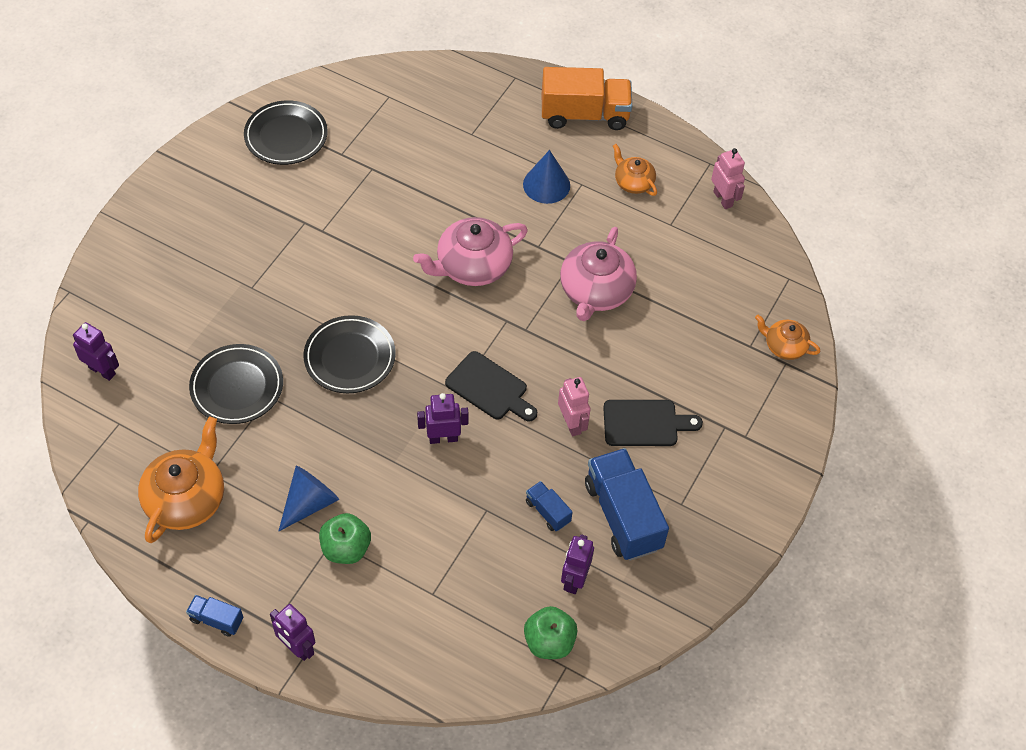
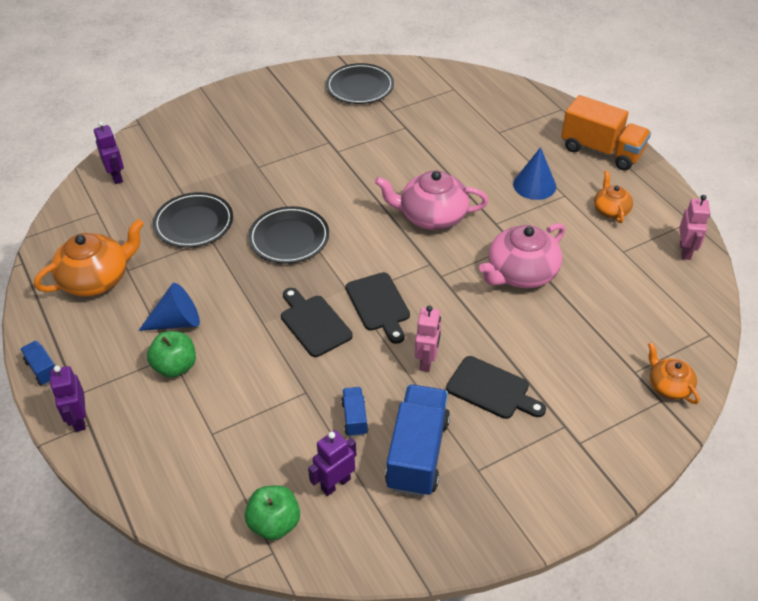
camera: 35 degrees right, 10 degrees down
(443, 438) = (313, 323): purple robot -> black cutting board

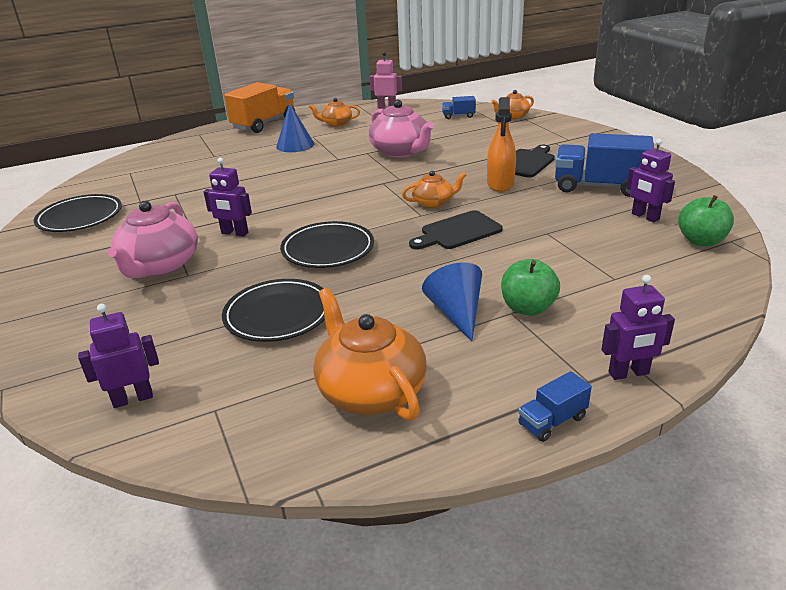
camera: 85 degrees left, 15 degrees down
(324, 178) = (234, 233): none -> purple robot
(355, 418) = (571, 210): blue truck -> blue truck (458, 116)
(379, 304) = (433, 203): black cutting board -> orange teapot
(427, 361) = (500, 184): pink robot -> orange spray bottle
(432, 216) = (319, 182): pink teapot -> pink teapot (160, 266)

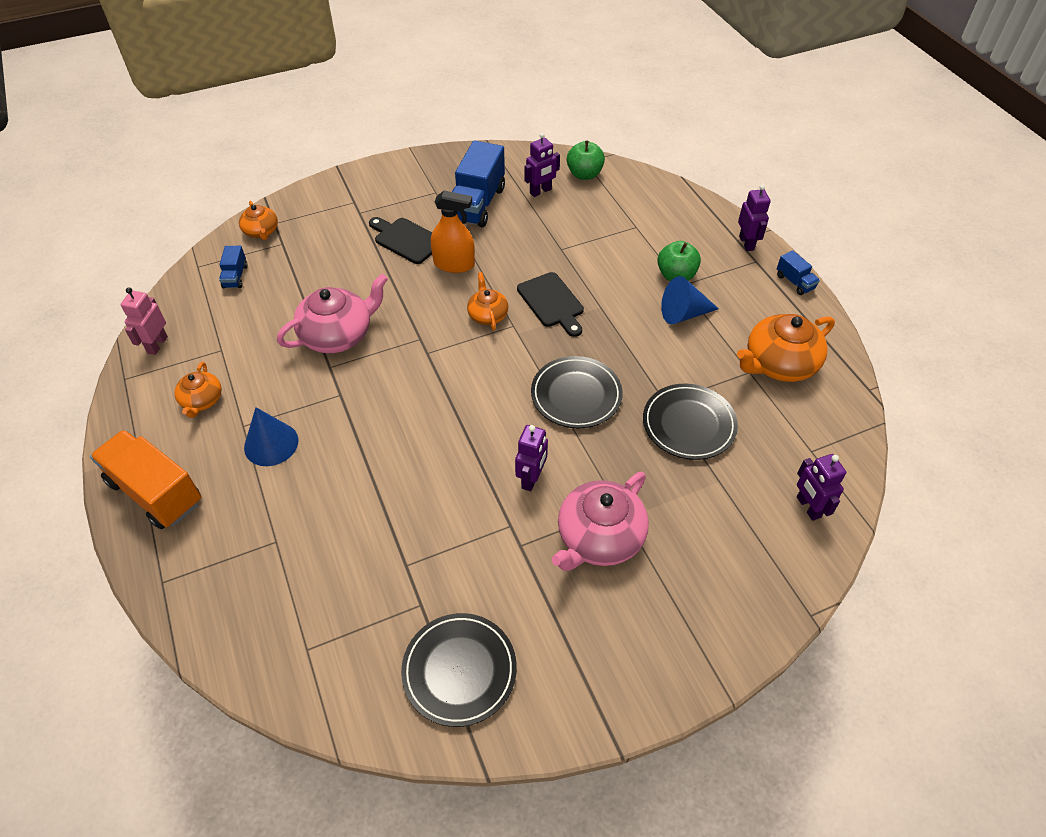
camera: 90 degrees left, 20 degrees up
(160, 266) = (599, 537): pink teapot -> pink teapot turned 120 degrees clockwise

